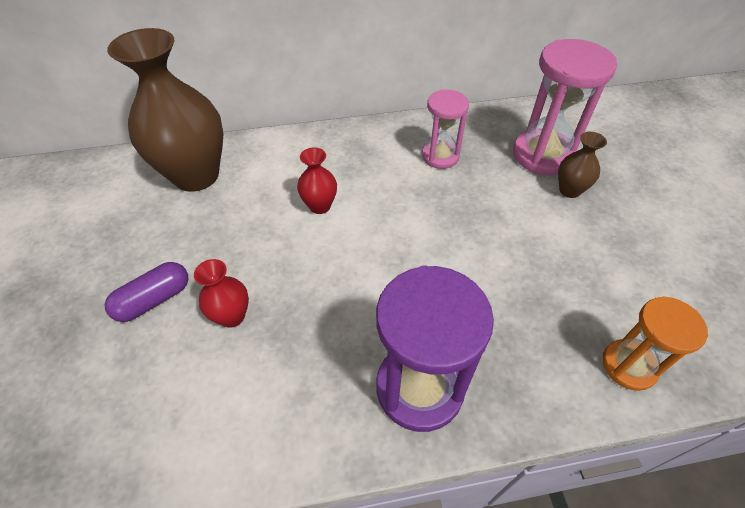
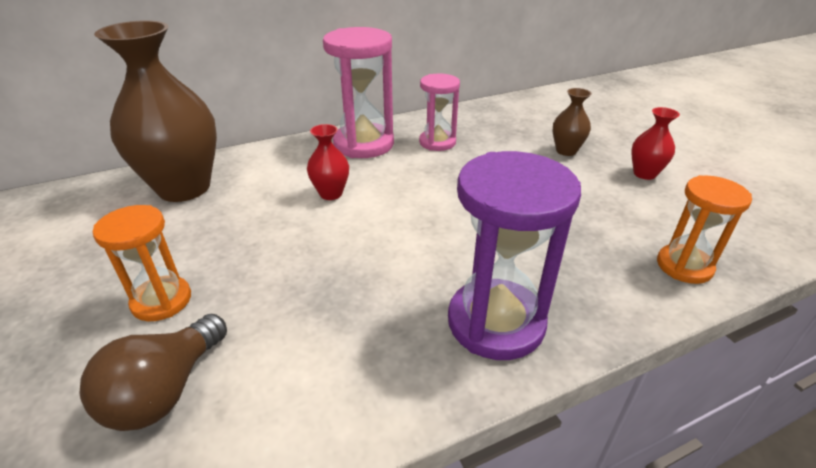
camera: 15 degrees left, 15 degrees down
(140, 390) = (165, 391): none -> brown light bulb
(154, 300) = (161, 301): purple capsule -> orange hourglass
(232, 316) = (263, 299): red vase -> red vase (644, 174)
(543, 155) = (530, 130): pink hourglass -> pink hourglass (364, 144)

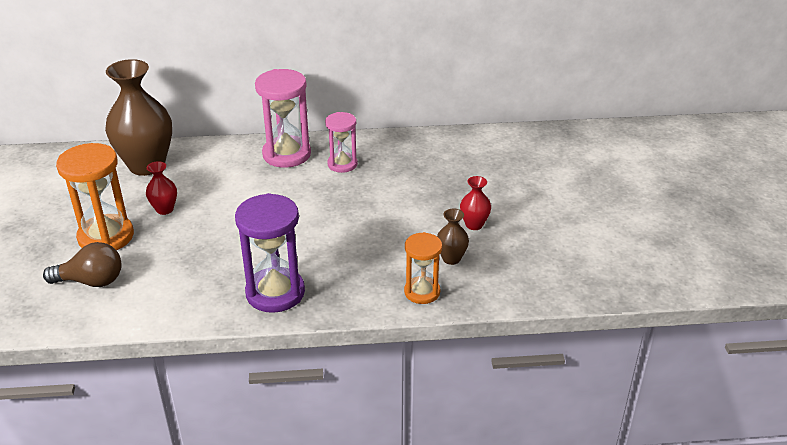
camera: 20 degrees right, 0 degrees up
(161, 301) = (106, 237): orange hourglass -> orange hourglass, size x1.63
(165, 391) = (91, 281): brown light bulb -> brown light bulb turned 135 degrees counterclockwise
(331, 193) = (237, 190): red vase -> red vase (164, 209)
(566, 151) = (434, 192): brown vase -> brown vase (451, 258)

